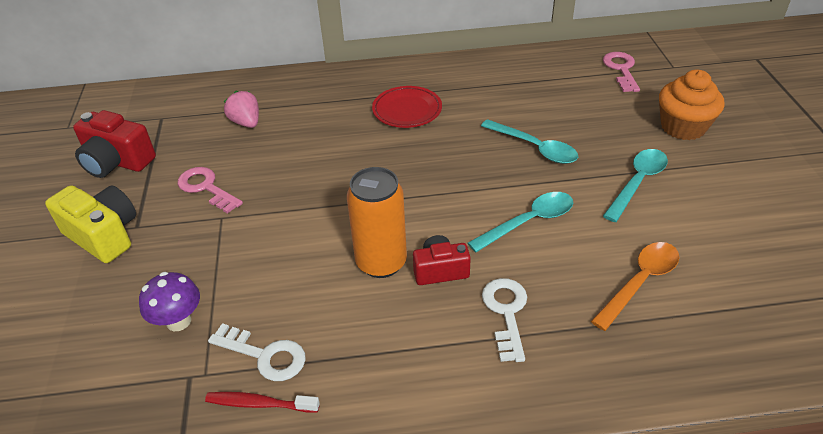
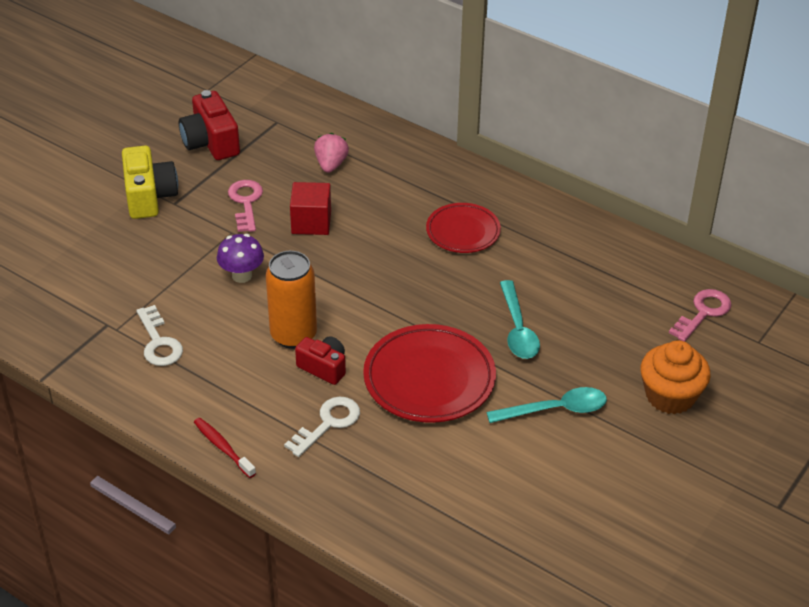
camera: 40 degrees right, 0 degrees up
(178, 321) = (134, 286): purple mushroom -> purple mushroom (242, 275)
(259, 404) = (126, 367): red toothbrush -> red toothbrush (223, 447)
(283, 170) = (311, 222): none -> red cube
(529, 222) = (429, 379): turquoise spoon -> red plate
(640, 282) = (444, 471): orange spoon -> none

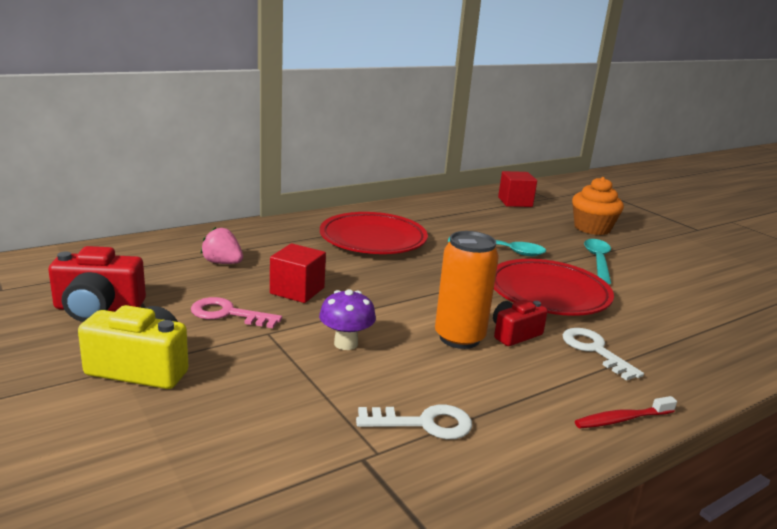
camera: 70 degrees left, 20 degrees down
(463, 232) = (373, 239): red plate -> red plate, size x1.60
(703, 313) = (515, 202): pink key -> red cube

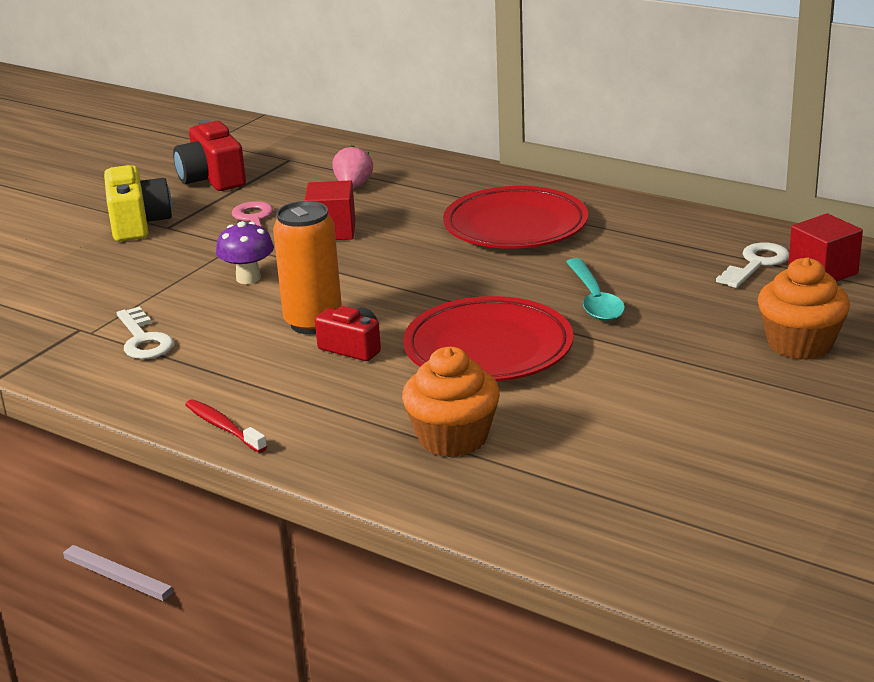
camera: 70 degrees right, 5 degrees up
(595, 350) = (361, 396): white key -> white key (756, 264)
(598, 261) = (654, 365): turquoise spoon -> none
(668, 336) = (453, 438): none -> orange cupcake

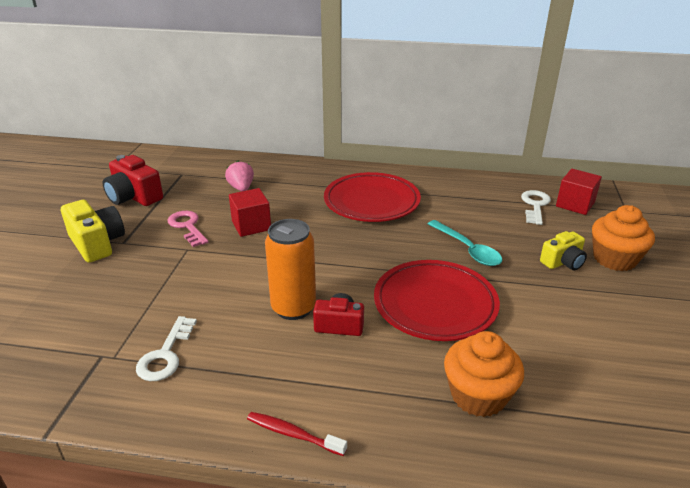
camera: 25 degrees left, 5 degrees up
(143, 339) = (165, 355): white key -> white key turned 60 degrees clockwise
(248, 278) = (216, 277): purple mushroom -> none
(716, 335) = (563, 262): none -> yellow camera

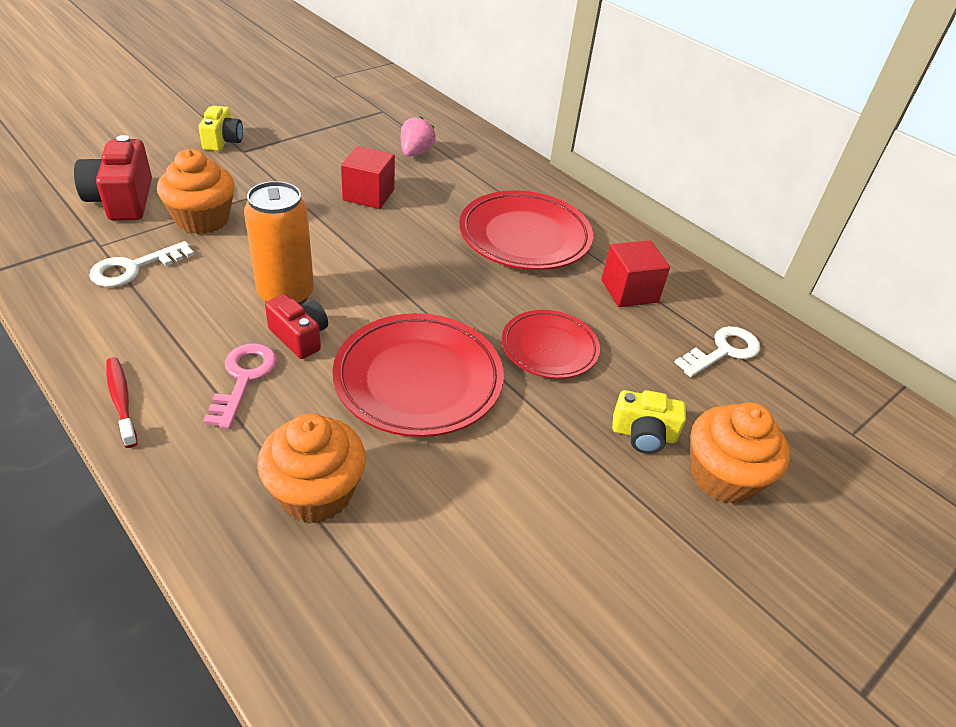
camera: 35 degrees right, 10 degrees up
(97, 243) = (223, 141): yellow camera -> yellow camera, size x0.64
(134, 197) = (311, 113): red camera -> red camera (122, 200)
(165, 298) = (202, 219): none -> orange cupcake
(187, 227) = (313, 165): pink key -> pink key (243, 379)
(467, 249) = (549, 348): turquoise spoon -> red plate
(575, 204) = (784, 382): red cube -> red cube (629, 291)

